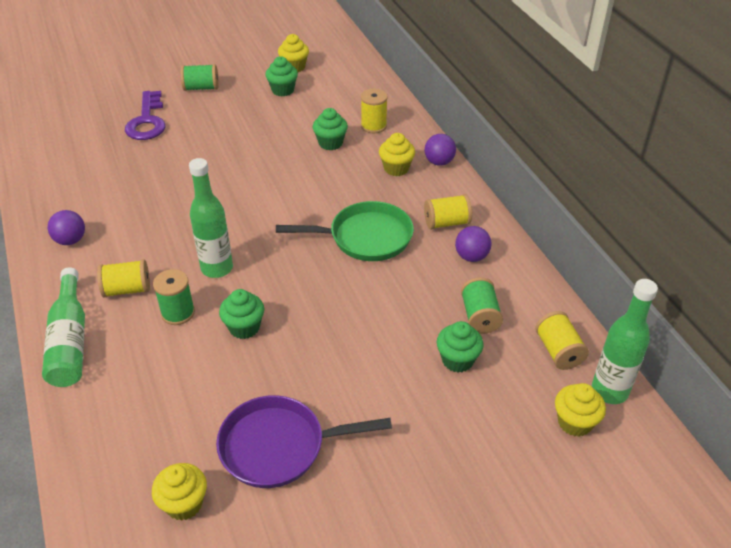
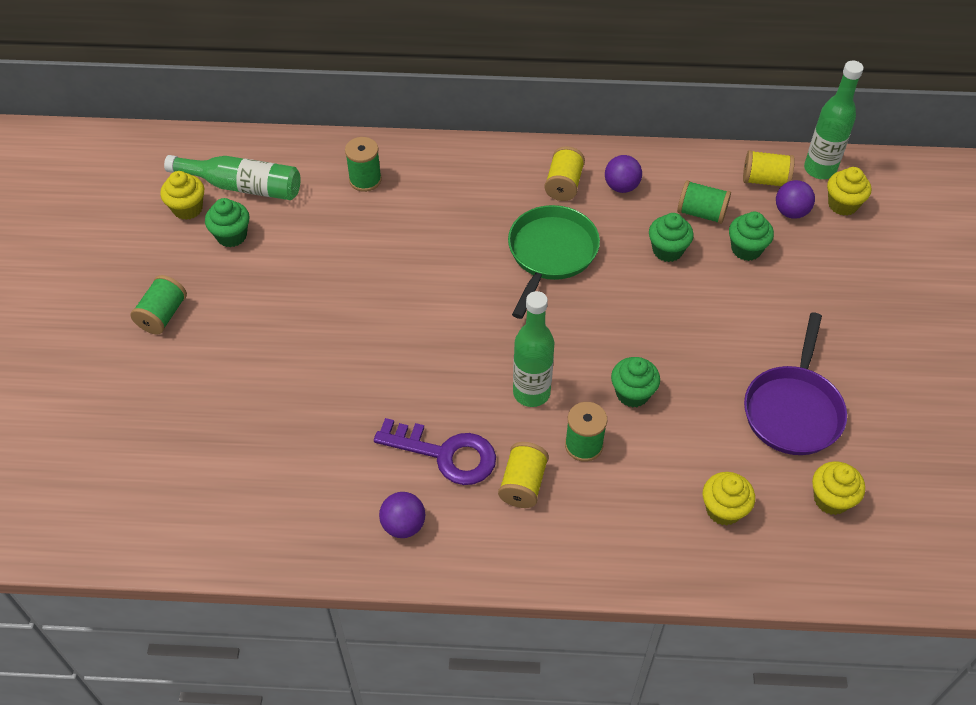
camera: 65 degrees left, 10 degrees up
(70, 341) = (579, 555): green bottle -> green bottle (243, 186)
(147, 121) = (199, 392): purple key -> purple key (445, 454)
(330, 143) = (372, 227): green cupcake -> green cupcake (667, 250)
(373, 126) = (365, 180): yellow spool -> green spool
(396, 168) = (454, 189): yellow cupcake -> yellow cupcake (723, 509)
(439, 162) = (465, 152): purple ball -> purple ball (791, 212)

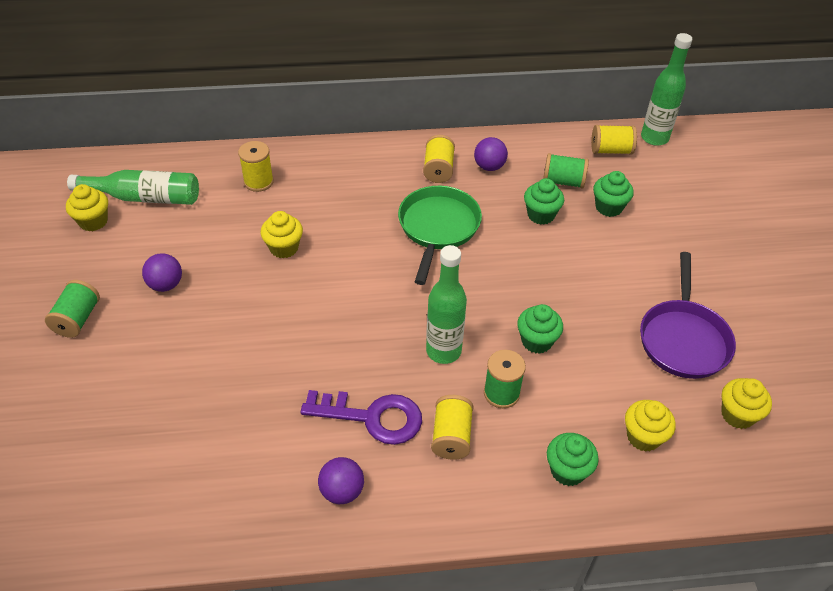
camera: 10 degrees left, 5 degrees down
(231, 236) = (138, 241): green cupcake -> green cupcake (567, 470)
(365, 180) = (258, 181): green spool -> yellow spool
(791, 212) = (639, 173): purple ball -> purple ball (166, 285)
(842, 204) = (681, 164): yellow cupcake -> yellow cupcake (284, 248)

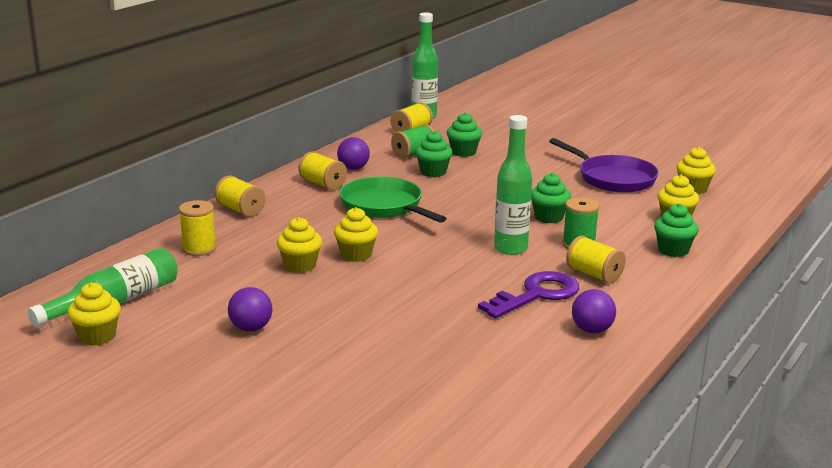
camera: 50 degrees left, 25 degrees down
(77, 319) = (218, 384): green spool -> none
(332, 266) = (356, 255): none -> yellow cupcake
(342, 159) = (240, 210): none -> yellow spool

